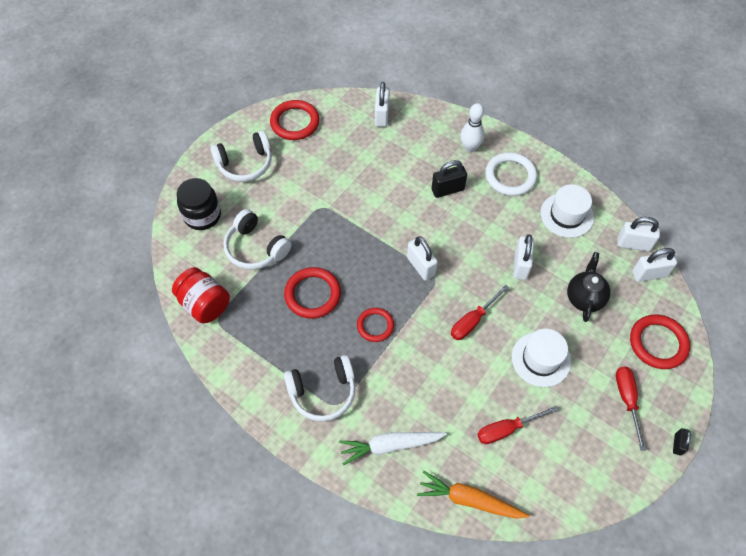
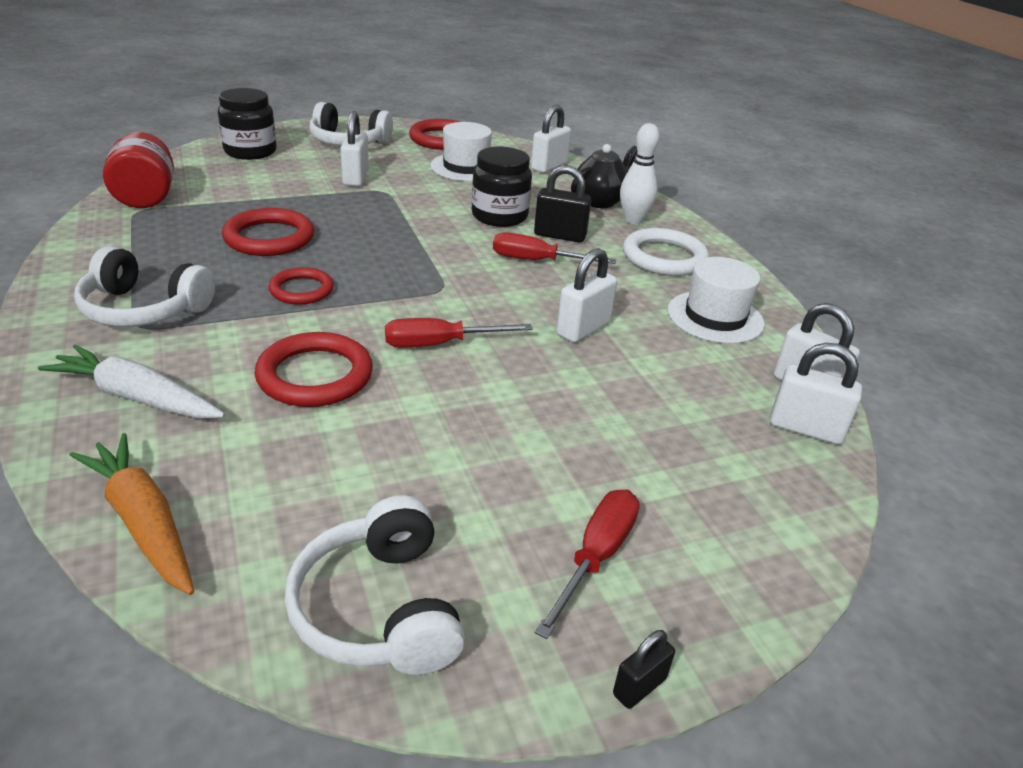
camera: 30 degrees right, 25 degrees down
(256, 248) = (265, 187): white headphones -> white headphones (379, 608)
(403, 191) = (499, 216): none -> black jar
(421, 266) = (436, 273): white padlock -> white padlock (355, 178)
(507, 429) = (330, 474): red screwdriver -> red screwdriver (537, 261)
(541, 359) = (494, 428): white hat -> white hat (466, 167)
(584, 298) = (652, 401): black teapot -> black teapot (600, 201)
(658, 343) = (742, 515): red ring -> red ring (315, 375)

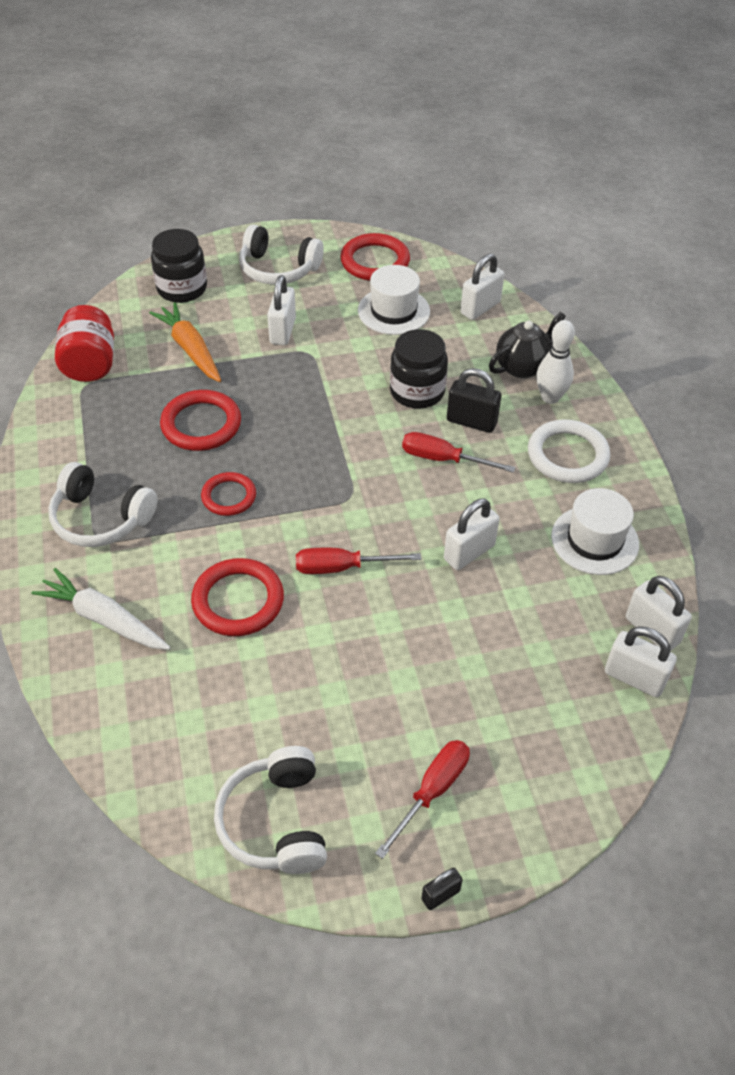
camera: 10 degrees right, 15 degrees up
(143, 522) = (118, 738): orange carrot -> orange carrot (190, 349)

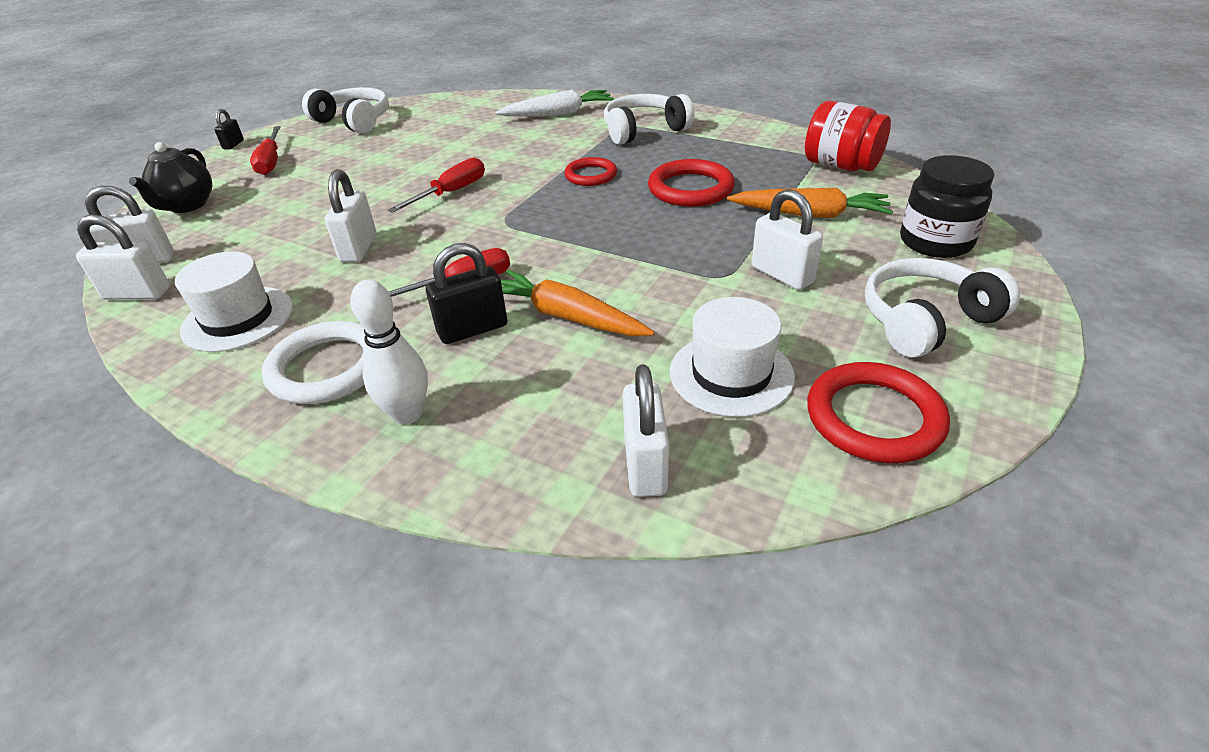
camera: 135 degrees right, 10 degrees down
(238, 601) = (496, 151): red ring -> none
(417, 391) = (567, 317): black jar -> orange carrot
(522, 367) = (484, 426): black teapot -> black teapot (187, 206)

